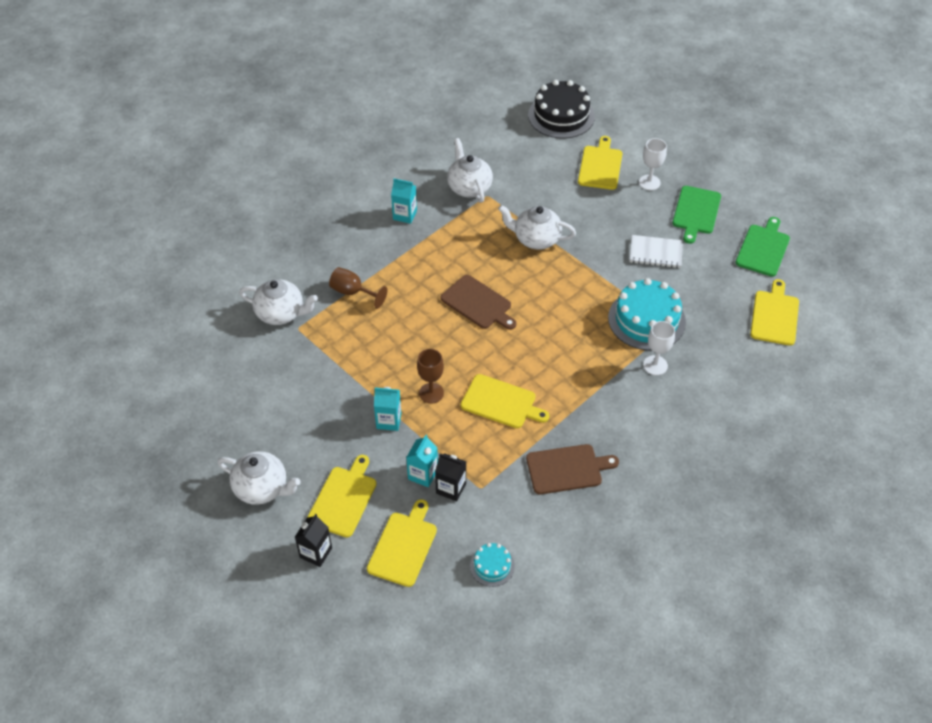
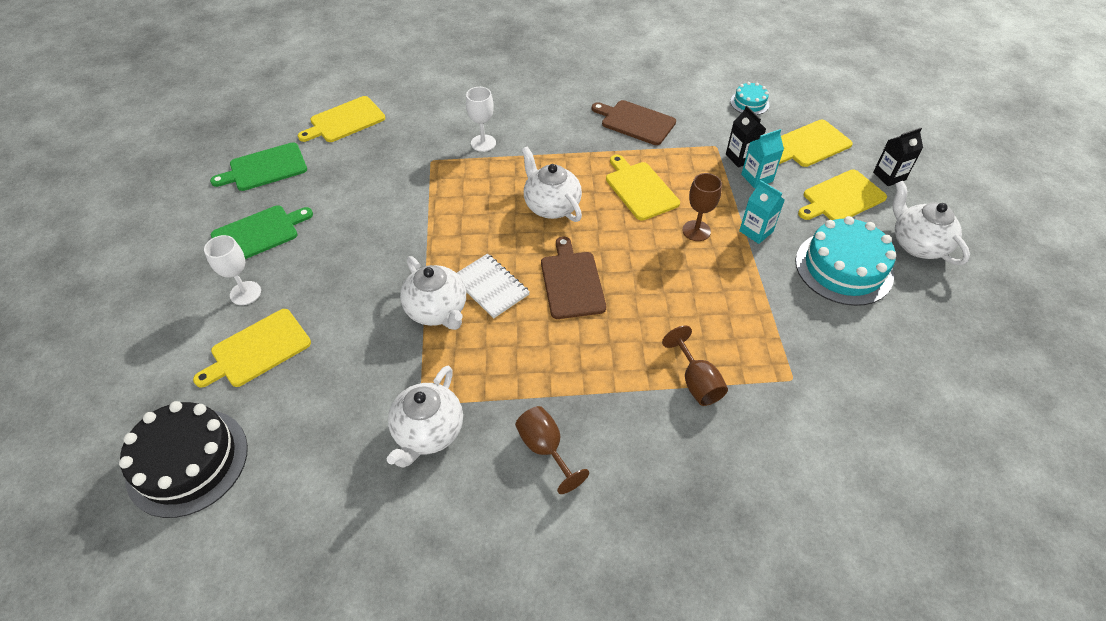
camera: 140 degrees left, 0 degrees up
(281, 313) = (803, 411): white teapot -> white teapot (551, 206)
(405, 215) = (545, 448): turquoise carton -> brown goblet
(646, 320) = (442, 176): turquoise cake -> turquoise cake (843, 268)
(655, 253) = (351, 222): white notebook -> white notebook (491, 287)

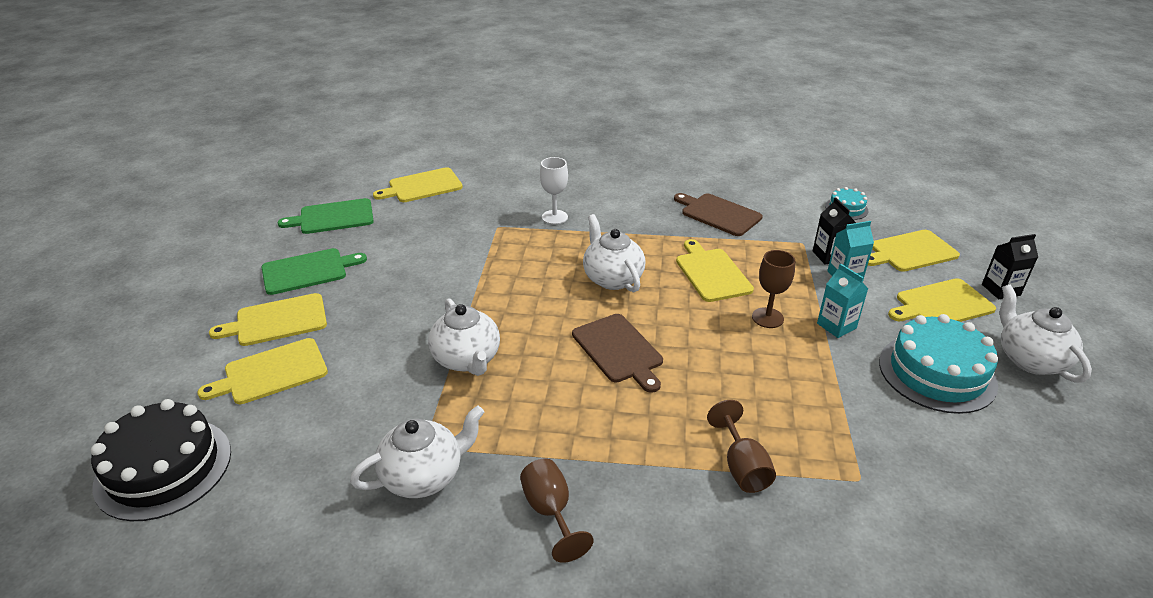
camera: 10 degrees right, 15 degrees down
(245, 293) = (277, 321): white goblet -> yellow cutting board
(428, 432) = (424, 476): white teapot -> white teapot turned 150 degrees counterclockwise
(491, 287) = (529, 344): white notebook -> none
(572, 282) = (618, 350): brown cutting board -> brown cutting board turned 150 degrees clockwise

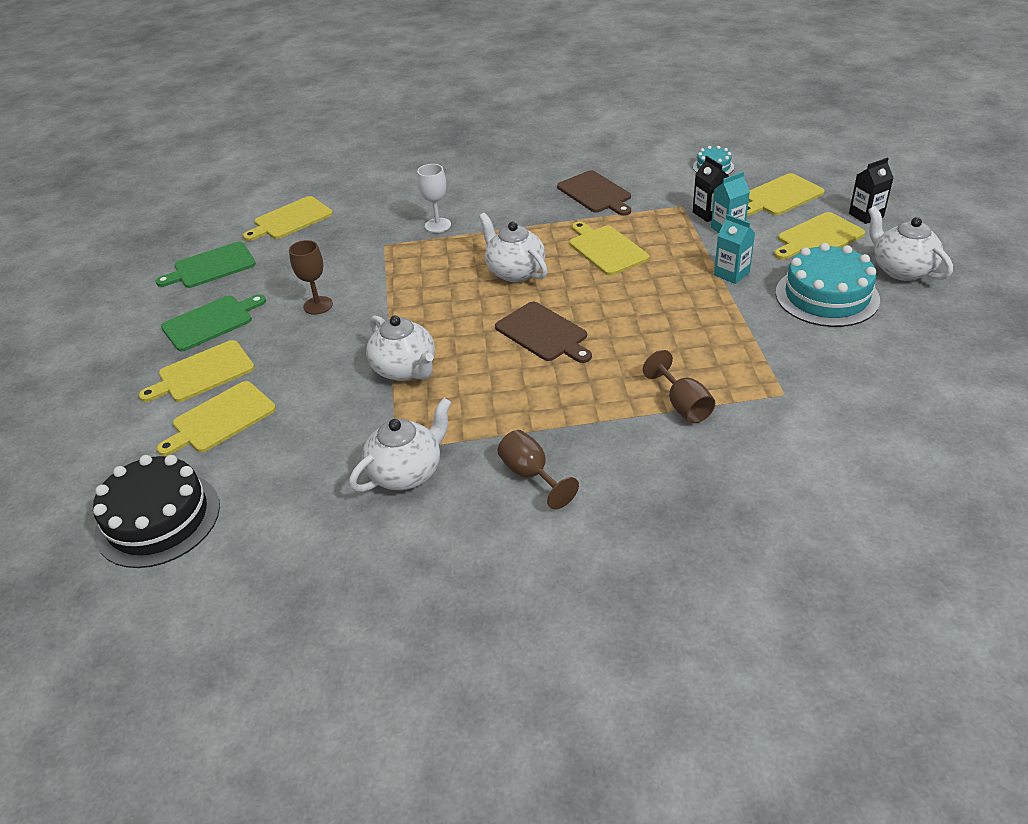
camera: 10 degrees left, 5 degrees up
(718, 214) = (595, 193): brown cutting board -> brown cutting board turned 150 degrees counterclockwise
(767, 318) = (669, 279): brown goblet -> brown goblet (318, 305)

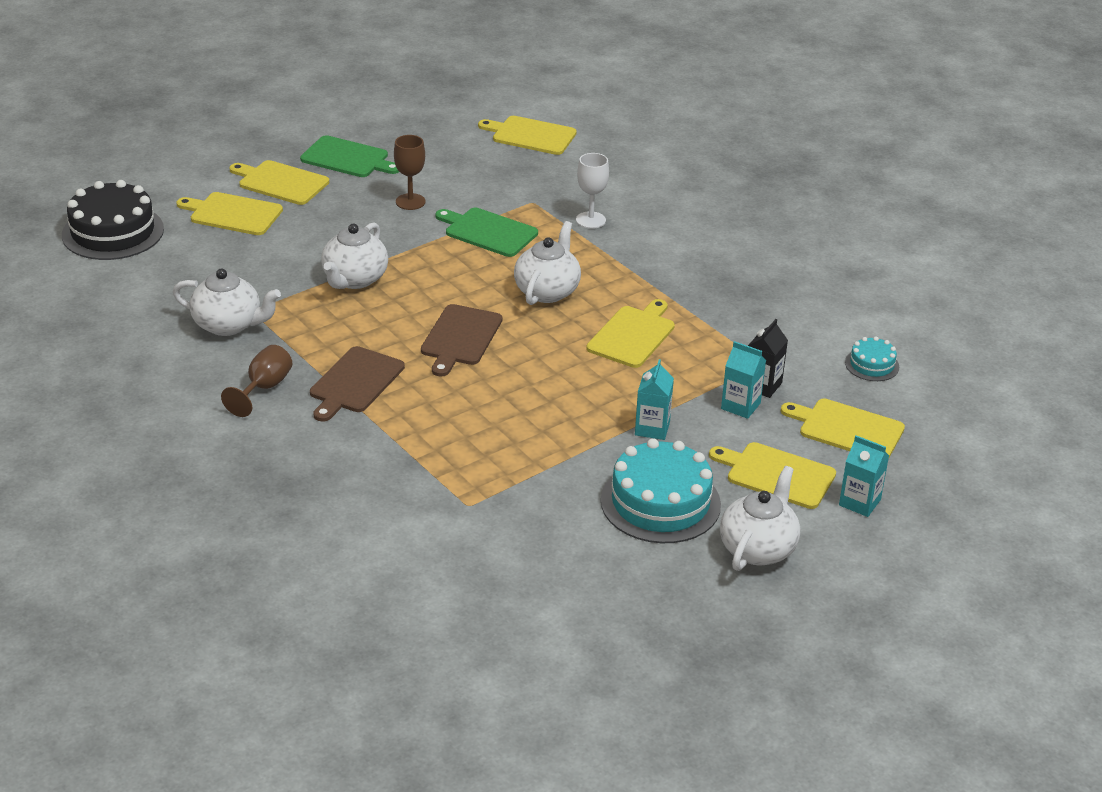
camera: 55 degrees right, 5 degrees down
(211, 266) = (424, 125): green cutting board -> green cutting board (488, 232)
(595, 193) = (737, 298): brown cutting board -> brown cutting board (355, 382)
(683, 405) = (409, 447): brown goblet -> none
(866, 215) = (859, 502): black carton -> turquoise carton

